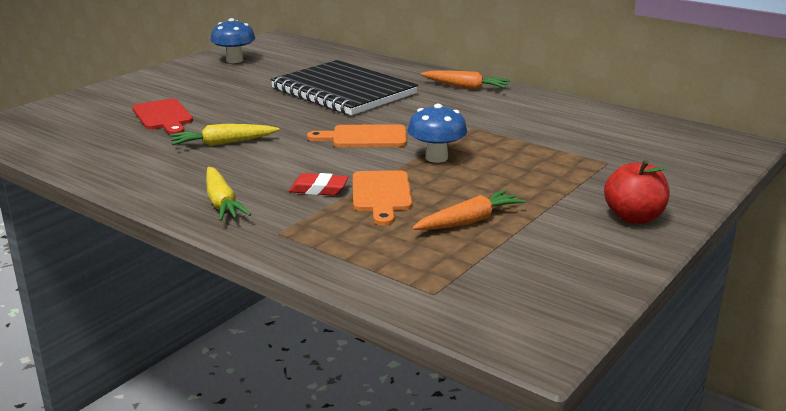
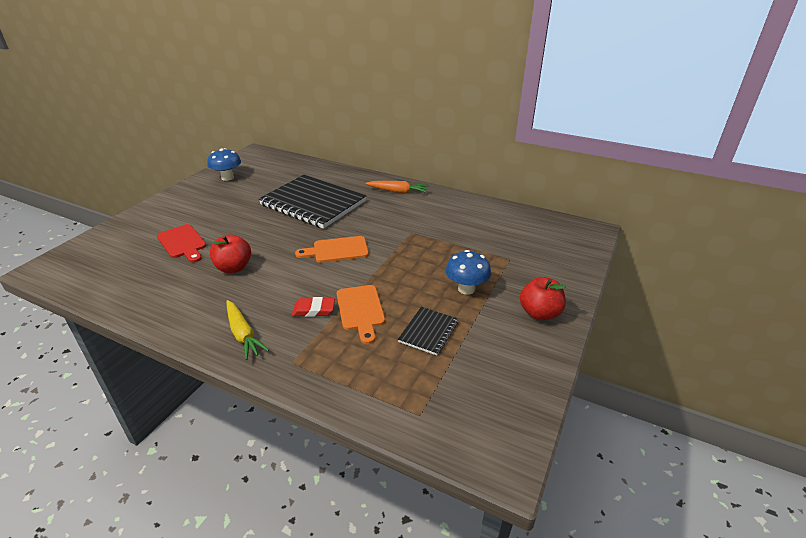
camera: 10 degrees left, 10 degrees up
(223, 143) = (233, 267): yellow carrot -> red apple
(436, 158) = (392, 266): blue mushroom -> blue mushroom (466, 289)
(468, 221) = (428, 332): orange carrot -> black notebook

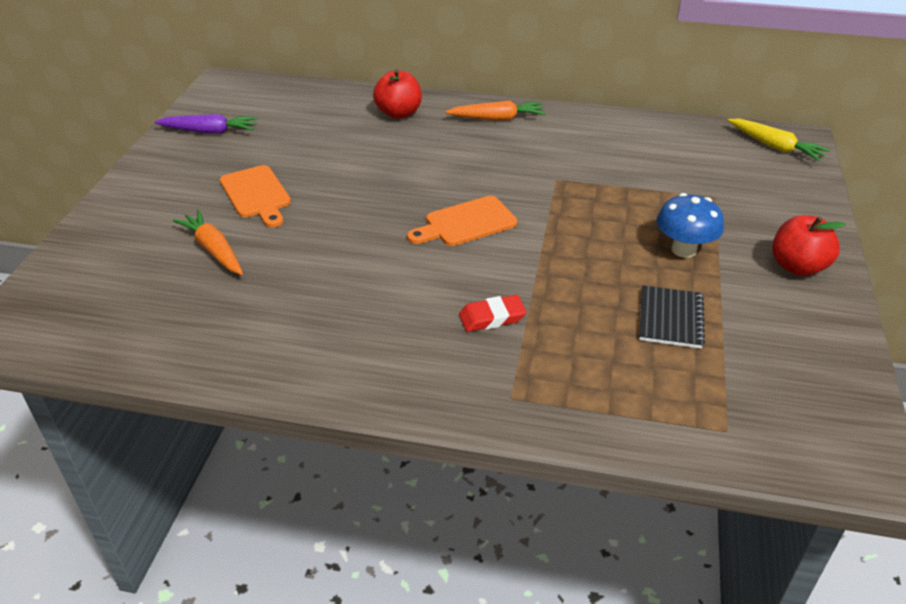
camera: 15 degrees left, 5 degrees up
(182, 243) = (214, 250): red cutting board -> orange carrot
(227, 177) = (209, 131): blue mushroom -> purple carrot
(233, 267) = (326, 275): red apple -> red apple (399, 113)
(243, 334) = (412, 372): yellow carrot -> yellow carrot (774, 146)
(313, 203) = (379, 155): black notebook -> none
(360, 310) = (559, 306): orange cutting board -> orange cutting board (256, 194)

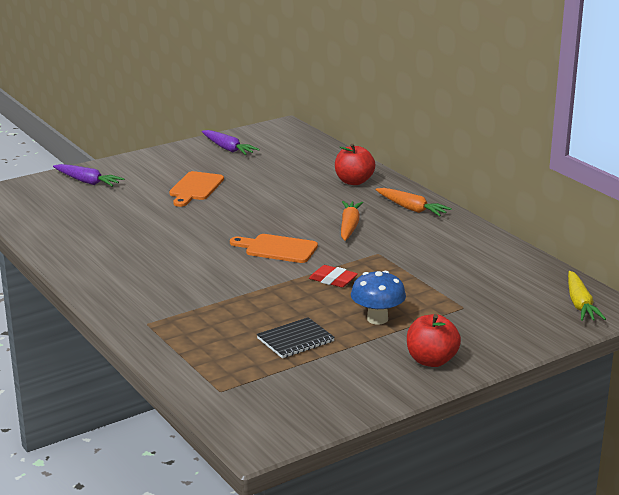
camera: 45 degrees right, 15 degrees down
(110, 249) = (87, 182): none -> purple carrot
(214, 250) = (130, 203): orange carrot -> orange carrot (349, 226)
(492, 317) = (203, 292): red eraser -> red eraser (333, 280)

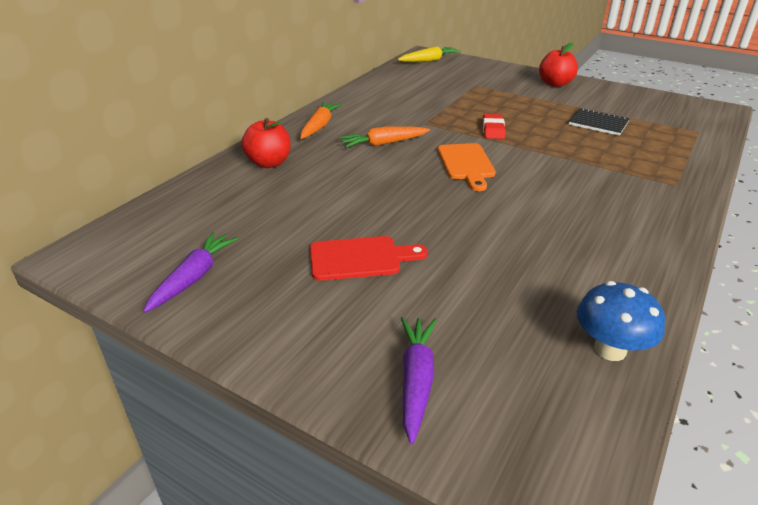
camera: 115 degrees left, 10 degrees up
(195, 188) = (360, 258): orange cutting board -> red cutting board
(377, 319) = (529, 105): blue mushroom -> blue mushroom (610, 349)

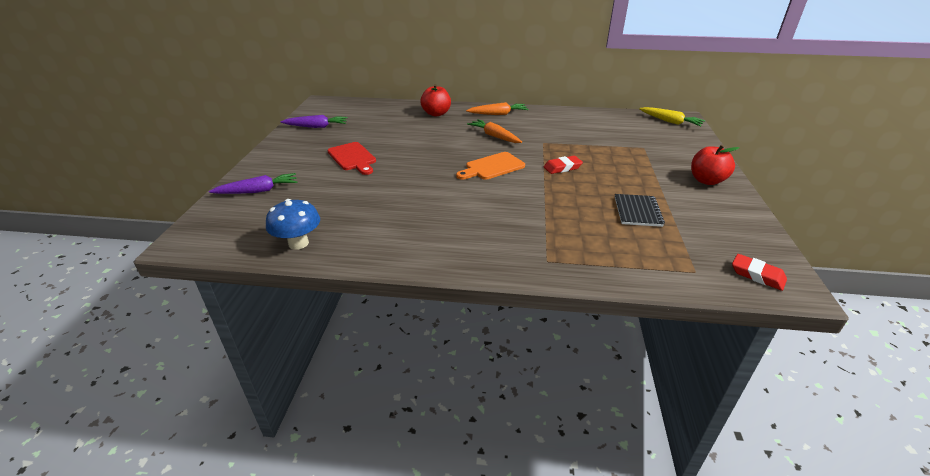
camera: 65 degrees right, 0 degrees up
(704, 114) = (757, 275): none -> red eraser

